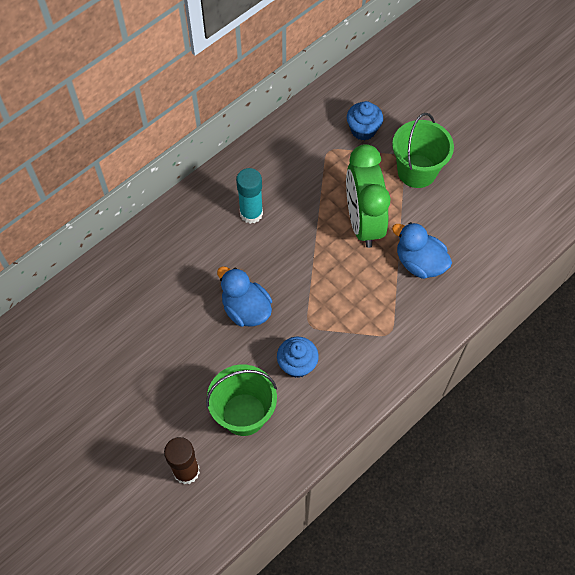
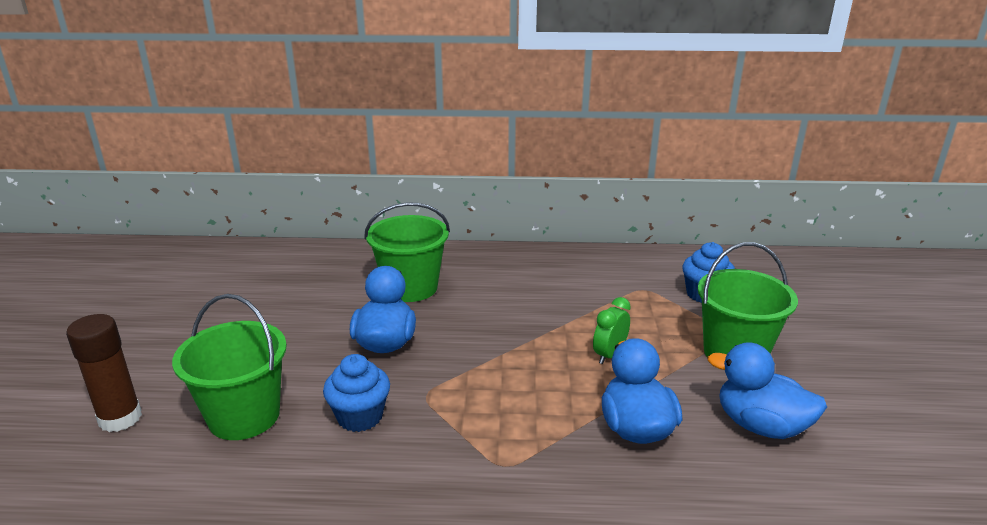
camera: 45 degrees right, 35 degrees down
(202, 256) = (411, 288): none -> green bucket
(251, 213) = (499, 287): turquoise glue stick -> none
(363, 222) = (609, 355): green clock -> green clock, size x0.42
(466, 216) = (760, 425): none -> blue duck

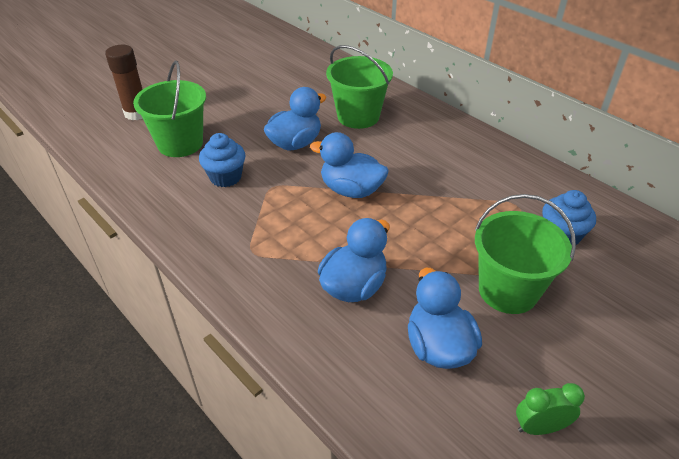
camera: 45 degrees right, 15 degrees up
(506, 352) = (351, 190): none -> blue duck
(609, 355) = (413, 232): green clock -> green clock (539, 427)

